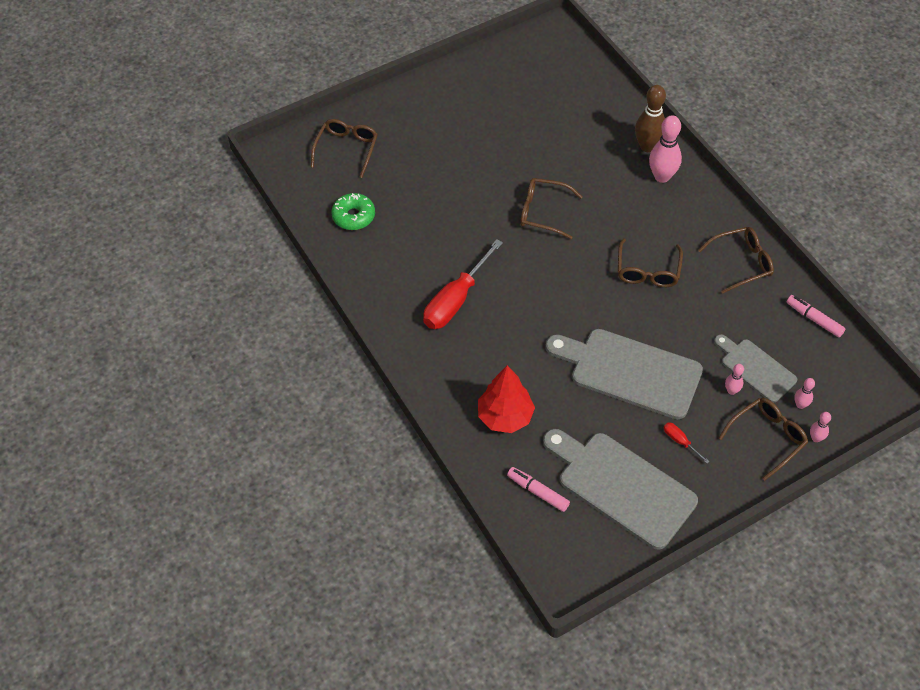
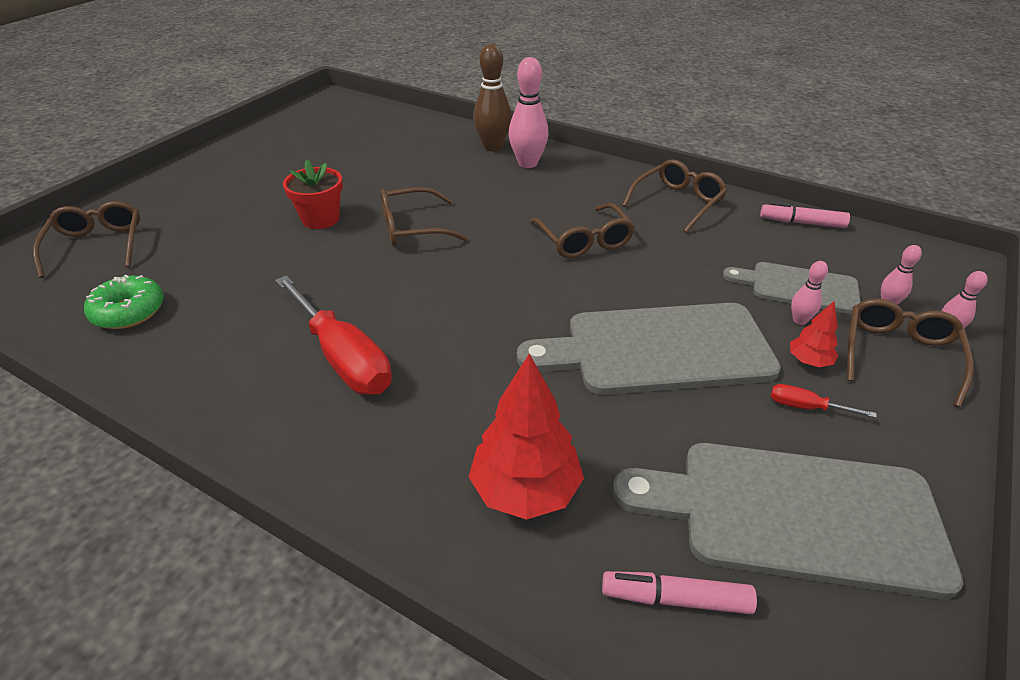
camera: 30 degrees left, 15 degrees down
(455, 301) = (343, 358): red screwdriver -> red screwdriver turned 45 degrees counterclockwise
(488, 179) = (321, 219): none -> red flower pot
(709, 418) = (809, 361): none -> red tree

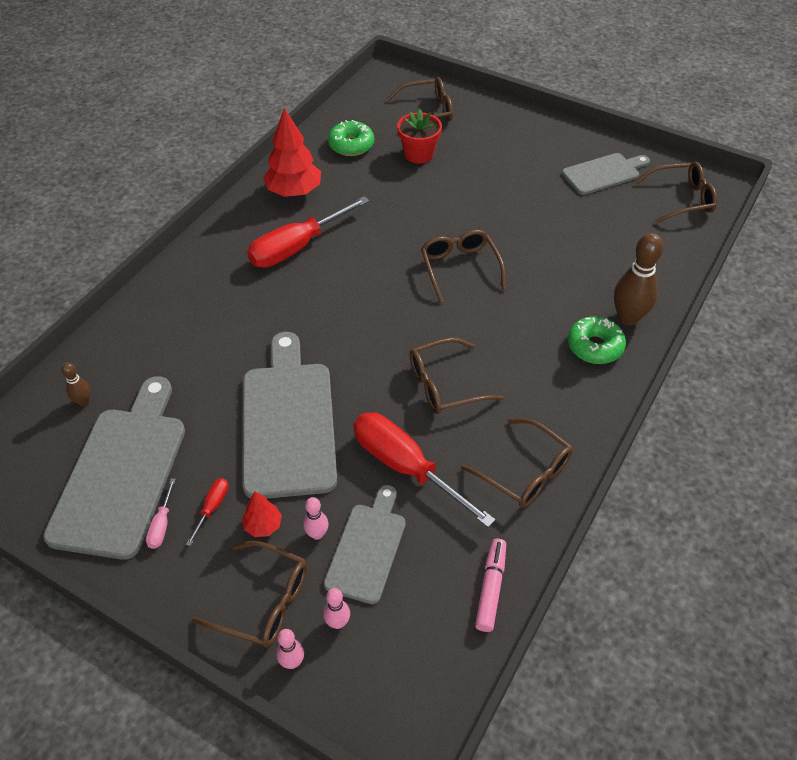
camera: 90 degrees right, 10 degrees up
(290, 144) = (603, 173): none -> grey cutting board
(321, 219) = (470, 212): red flower pot -> red flower pot (418, 154)
(344, 113) = (681, 199): none -> brown glasses
(525, 490) = (170, 339): red tree -> red tree (294, 191)
(527, 163) = (595, 346): pink bowling pin -> green donut
(676, 599) = (83, 402): pink marker -> brown bowling pin
(694, 265) = (404, 466): none -> red screwdriver
(854, 455) = (161, 525): none -> pink screwdriver

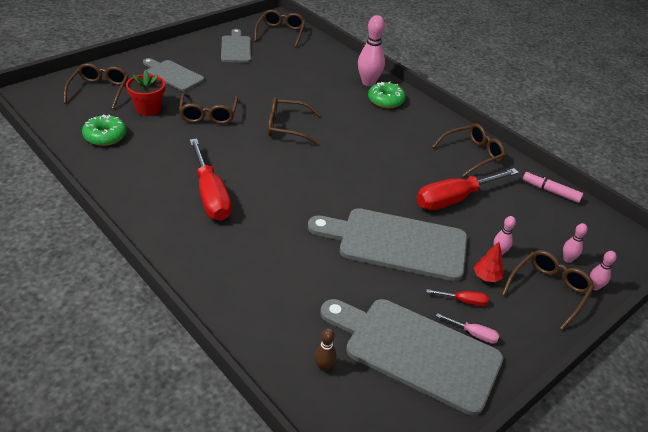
camera: 75 degrees left, 10 degrees down
(212, 507) = (464, 301): red screwdriver -> red screwdriver turned 150 degrees clockwise
(294, 191) = (138, 180): red tree -> none
(367, 548) = (514, 232): grey cutting board -> grey cutting board (173, 75)
(444, 385) = (391, 164): brown glasses -> brown glasses (208, 115)
(628, 318) = (368, 82): brown bowling pin -> pink bowling pin

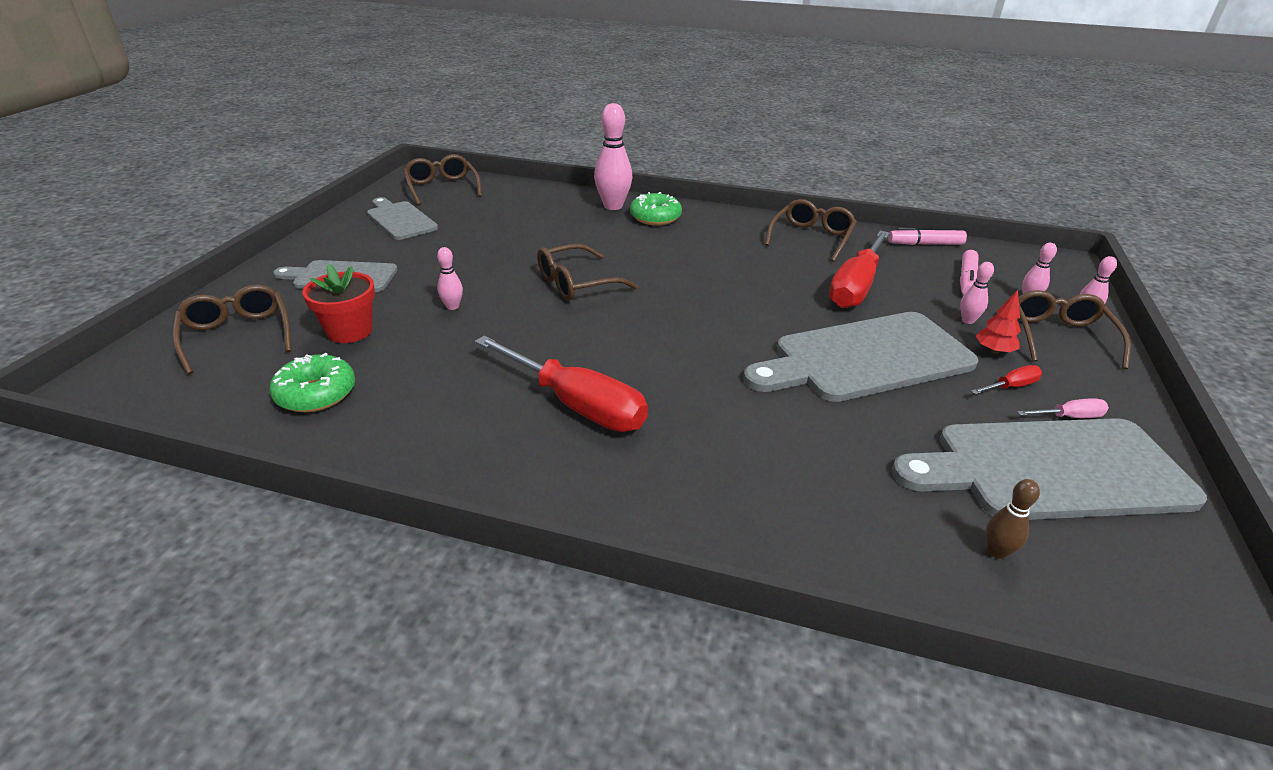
camera: 30 degrees left, 5 degrees down
(208, 115) = (452, 306): brown glasses -> pink bowling pin
(542, 227) = (967, 280): none -> pink marker

